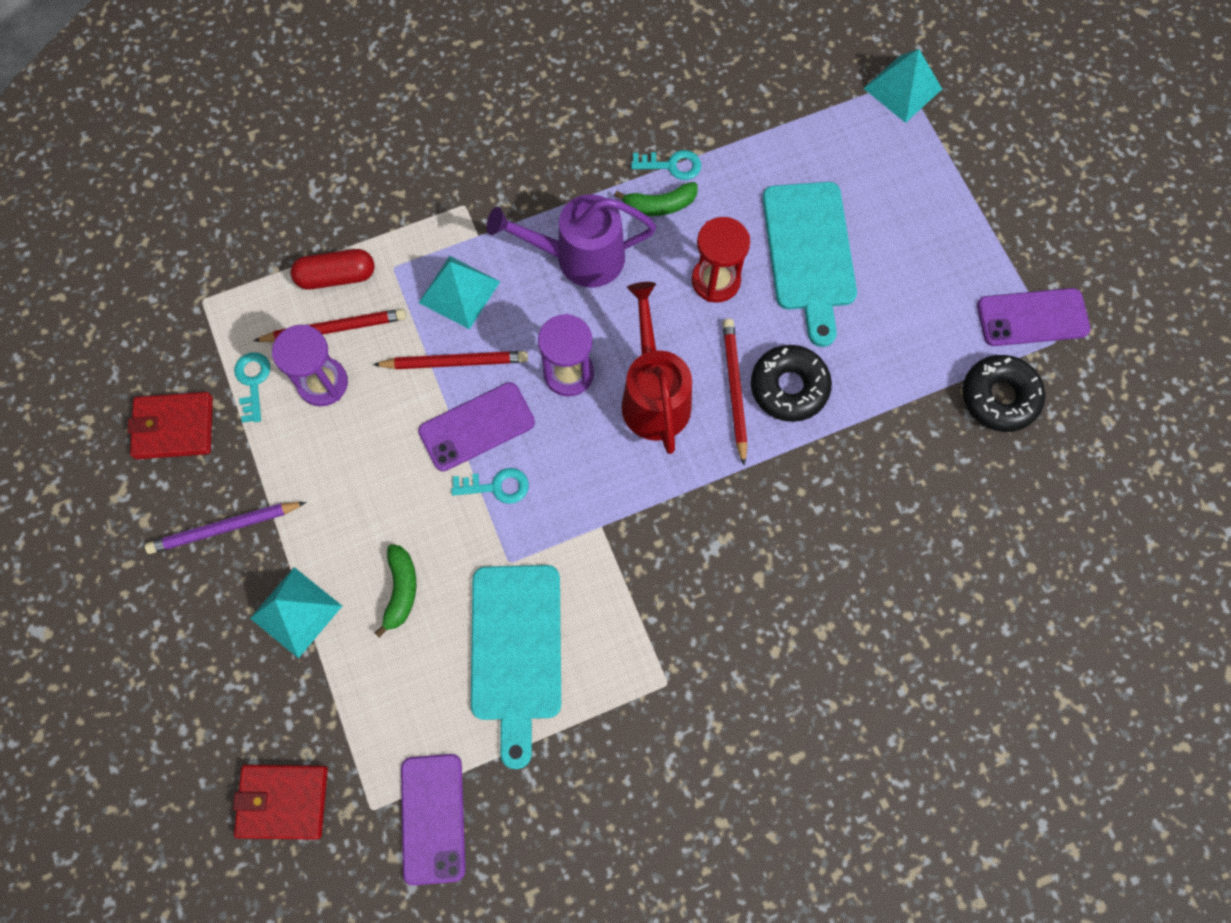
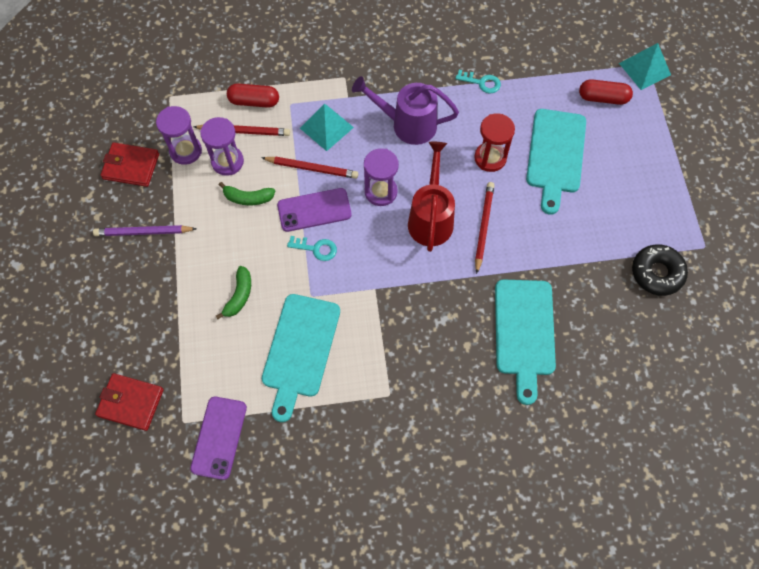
camera: 15 degrees right, 5 degrees down
(253, 381) = (186, 151): turquoise key -> purple hourglass
(296, 611) = (171, 292): turquoise pyramid -> none
(660, 205) = (467, 105): green banana -> green banana (248, 198)
(789, 387) = (519, 233): black donut -> none
(835, 536) = (524, 332): none -> turquoise cutting board
(854, 148) = (603, 98): none -> red capsule
(1032, 318) = (693, 229): purple phone -> none

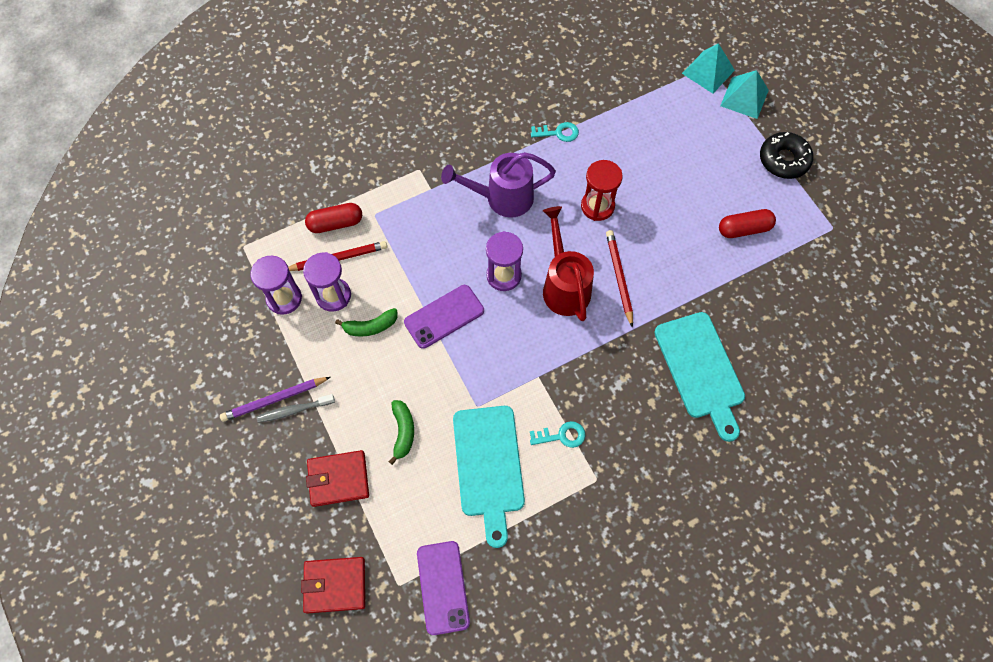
camera: 20 degrees left, 0 degrees up
(131, 166) = (232, 334): red wallet -> red wallet (338, 479)
(156, 246) = (294, 410): none -> grey toothbrush
(312, 168) = (424, 274): red pencil -> none
(316, 248) = (462, 355): turquoise key -> turquoise key (562, 435)
(326, 127) = (422, 227): turquoise pyramid -> turquoise pyramid (744, 97)
(555, 155) = (659, 183): turquoise cutting board -> none
(603, 98) = (680, 112): red capsule -> red capsule (744, 229)
(657, 273) = (800, 268): black donut -> black donut (783, 160)

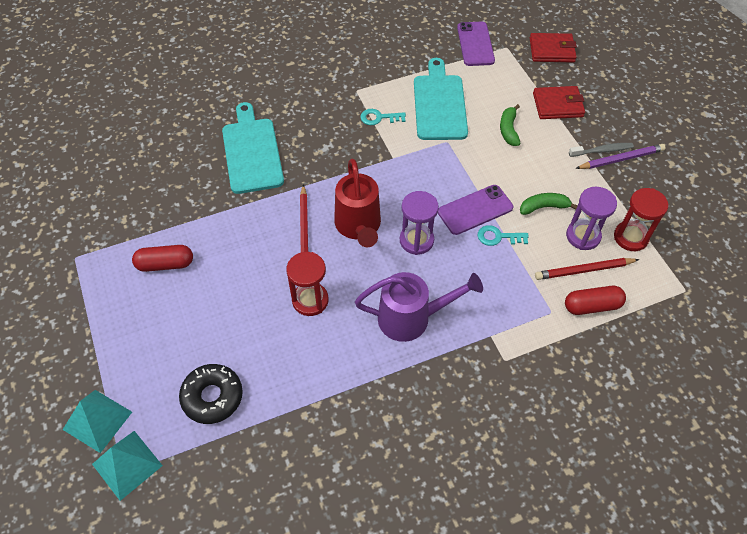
camera: 175 degrees left, 10 degrees down
(284, 298) = (630, 237): purple hourglass -> red hourglass
(558, 133) = (337, 392): turquoise key -> turquoise key (498, 237)
(783, 160) = (89, 335): black donut -> black donut (212, 397)

